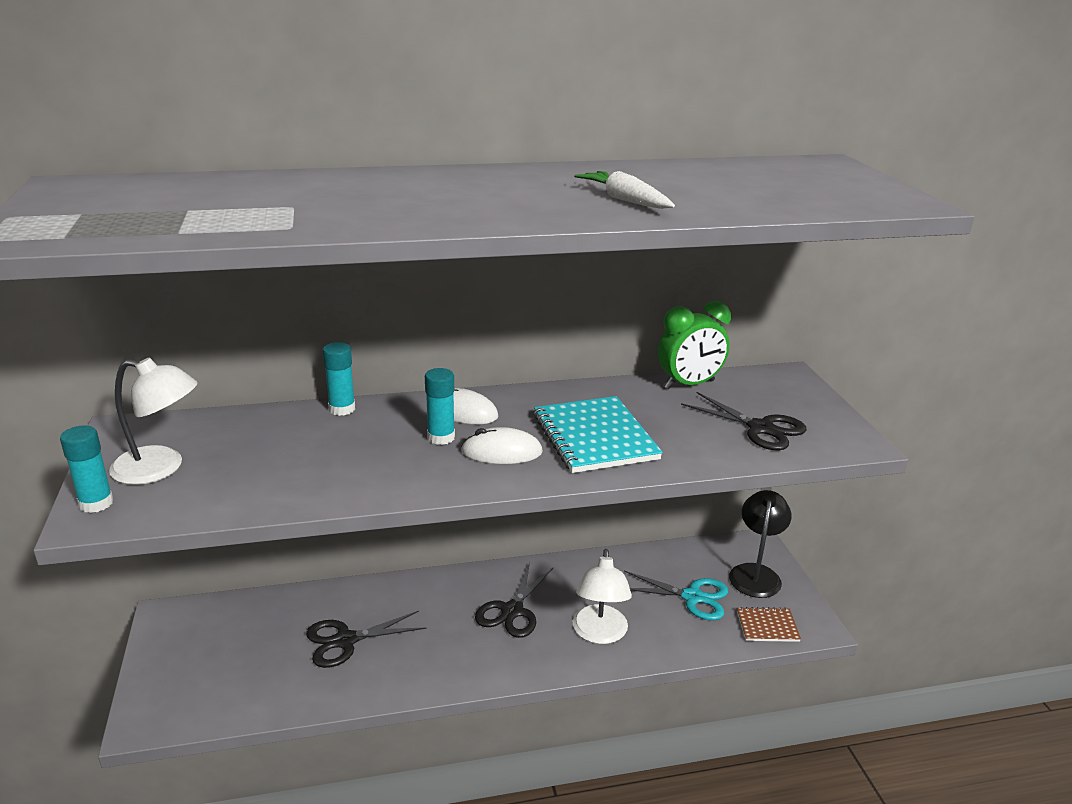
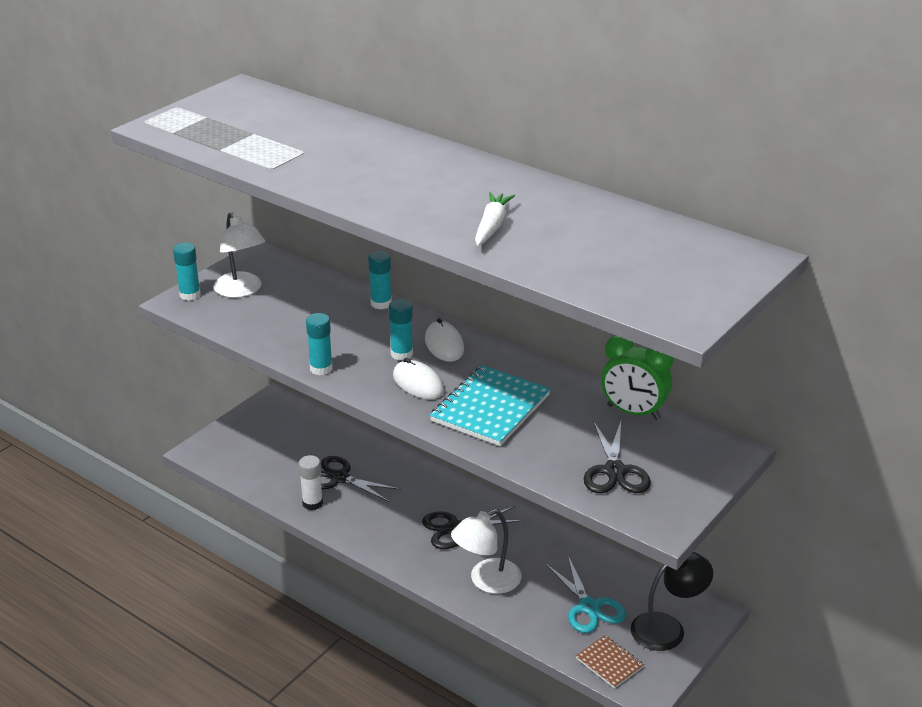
camera: 50 degrees right, 5 degrees up
(353, 681) = (312, 503): none -> white glue stick
(388, 490) = (321, 369): none -> turquoise glue stick

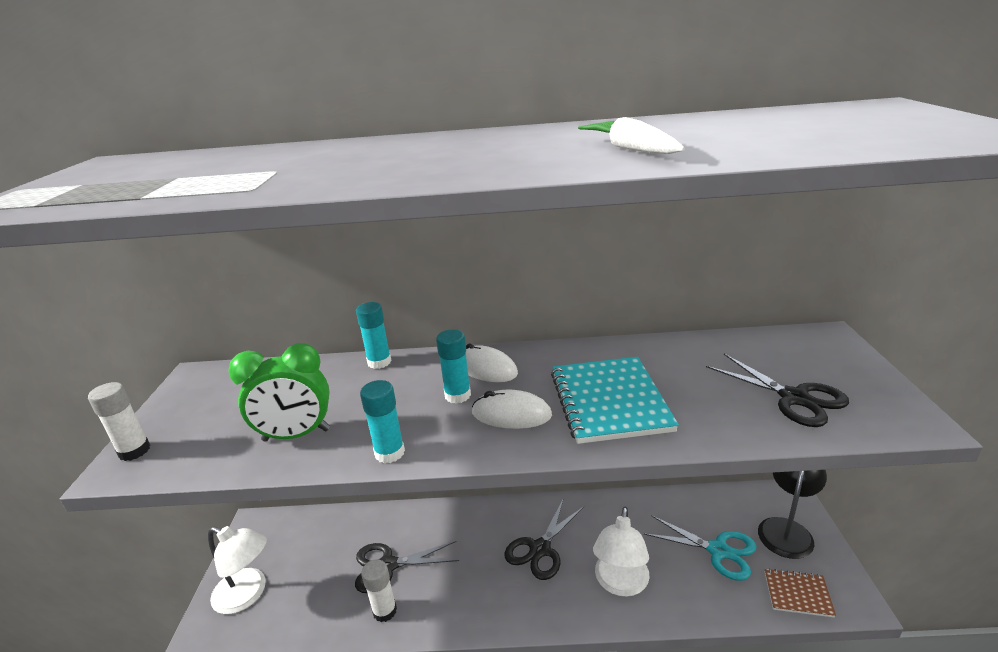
camera: 35 degrees left, 5 degrees down
(190, 295) = (134, 451): turquoise glue stick -> white glue stick
(241, 290) = (204, 417): white lamp -> white lamp (248, 594)
(633, 412) = (717, 345): green clock -> green clock (296, 435)

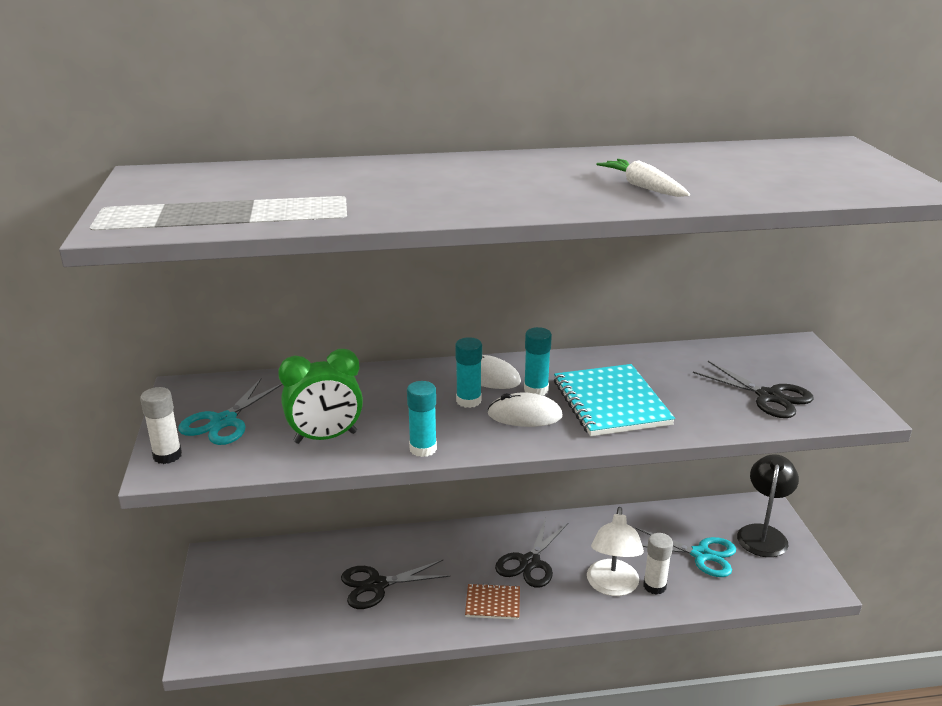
camera: 10 degrees left, 0 degrees up
(209, 413) = (223, 421): none -> turquoise scissors
(248, 594) = (234, 618): white lamp -> none
(379, 362) = (377, 373): turquoise glue stick -> turquoise glue stick (536, 390)
(385, 611) = (385, 622): white glue stick -> white glue stick (654, 586)
(797, 593) = (773, 584): brown notebook -> brown notebook (493, 603)

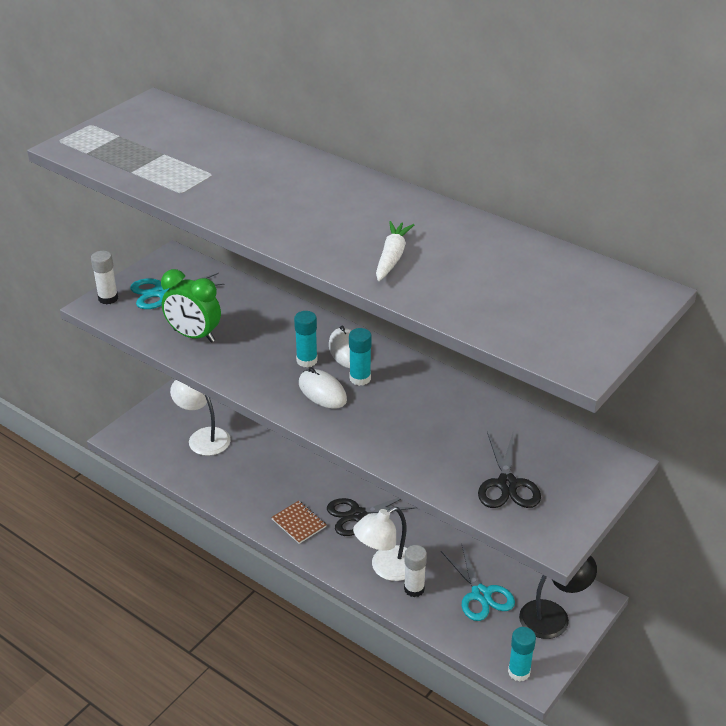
camera: 45 degrees right, 10 degrees up
(296, 592) = (203, 437): none -> white lamp
(377, 585) = (250, 464): black scissors -> none
(423, 449) = (231, 376): turquoise glue stick -> turquoise glue stick (519, 672)
(610, 402) = (390, 417): turquoise notebook -> none

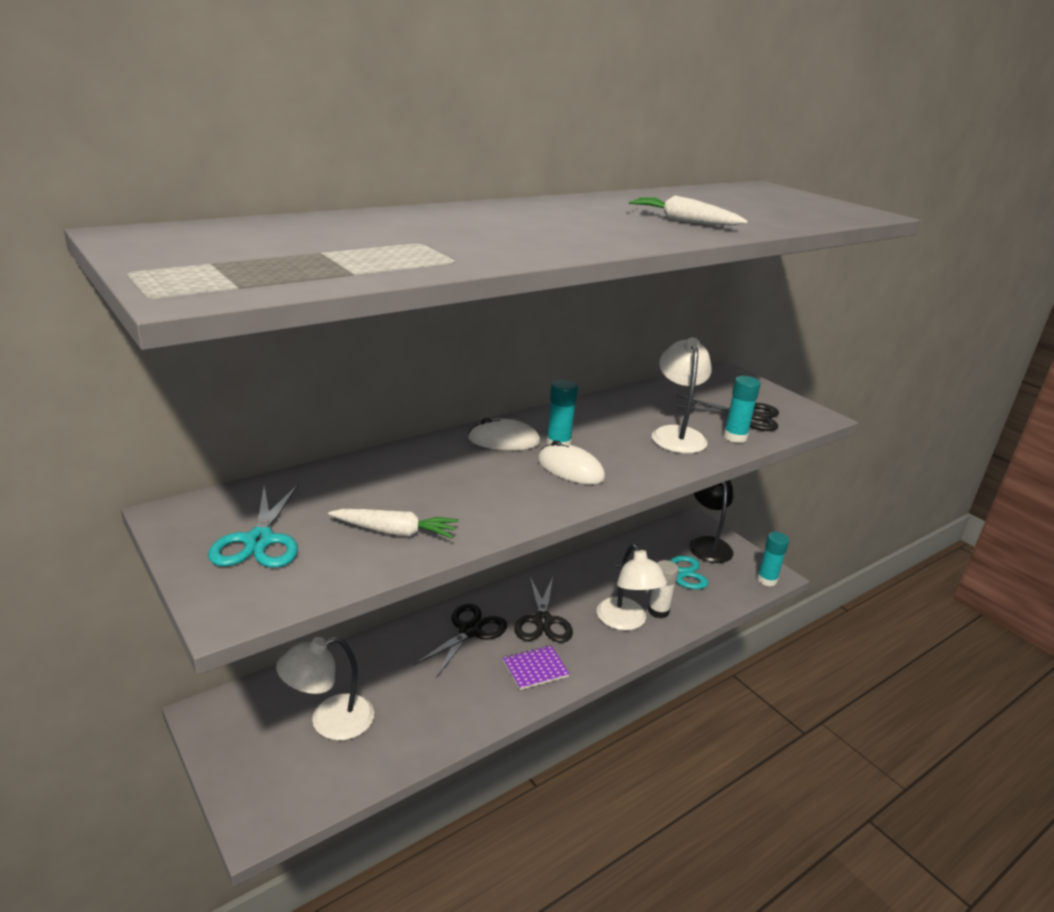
camera: 75 degrees left, 10 degrees down
(108, 298) = (221, 595): white glue stick -> none
(194, 336) = (395, 532): green clock -> white carrot
(299, 523) = (535, 668): brown notebook -> purple notebook
(307, 360) = (506, 466): turquoise glue stick -> turquoise glue stick (735, 437)
(322, 392) = (570, 469): white mouse -> white mouse turned 60 degrees clockwise
(322, 477) = (470, 631): none -> black scissors
(428, 442) = (677, 434): none -> white lamp

